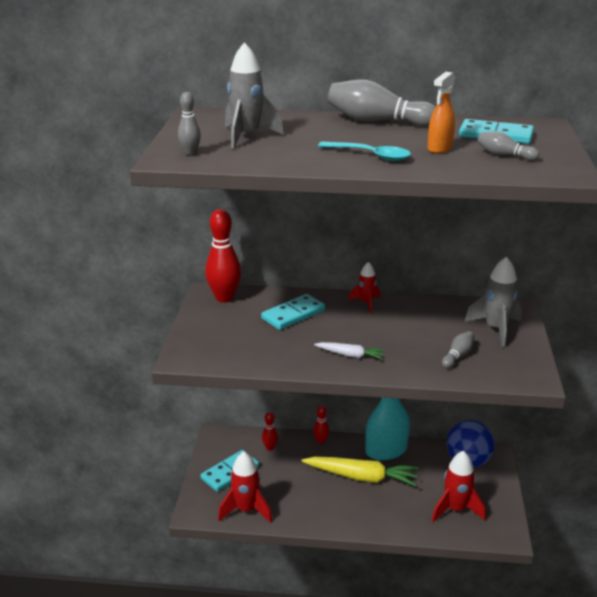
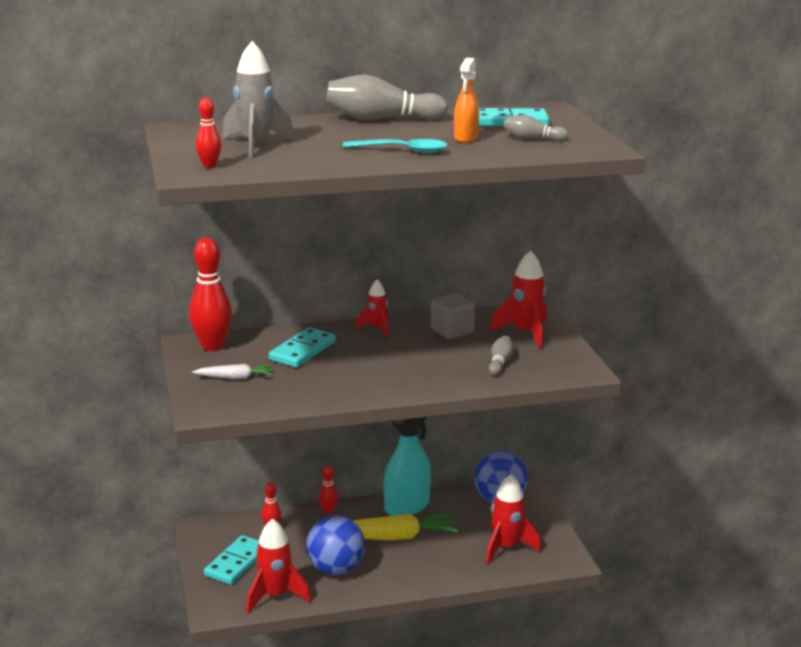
camera: 20 degrees left, 5 degrees down
(190, 153) = (209, 165): grey bowling pin -> red bowling pin
(304, 496) = (335, 569): none -> blue ball
(350, 355) = (388, 379): white carrot -> white carrot (235, 377)
(430, 316) = (452, 331): none -> grey cube
(496, 329) = (525, 333): grey rocket -> red rocket

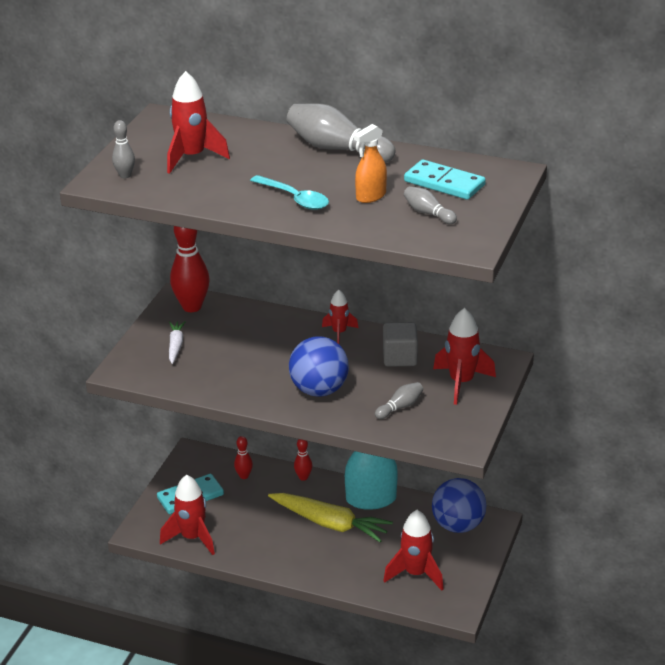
camera: 35 degrees right, 10 degrees up
(209, 165) = (125, 175): red bowling pin -> grey bowling pin
(235, 377) = (176, 346): white carrot -> white carrot turned 120 degrees counterclockwise
(256, 144) = (192, 157): grey rocket -> red rocket
(302, 351) = (254, 336): turquoise domino -> none
(335, 569) = (258, 534): blue ball -> blue ball (319, 390)

